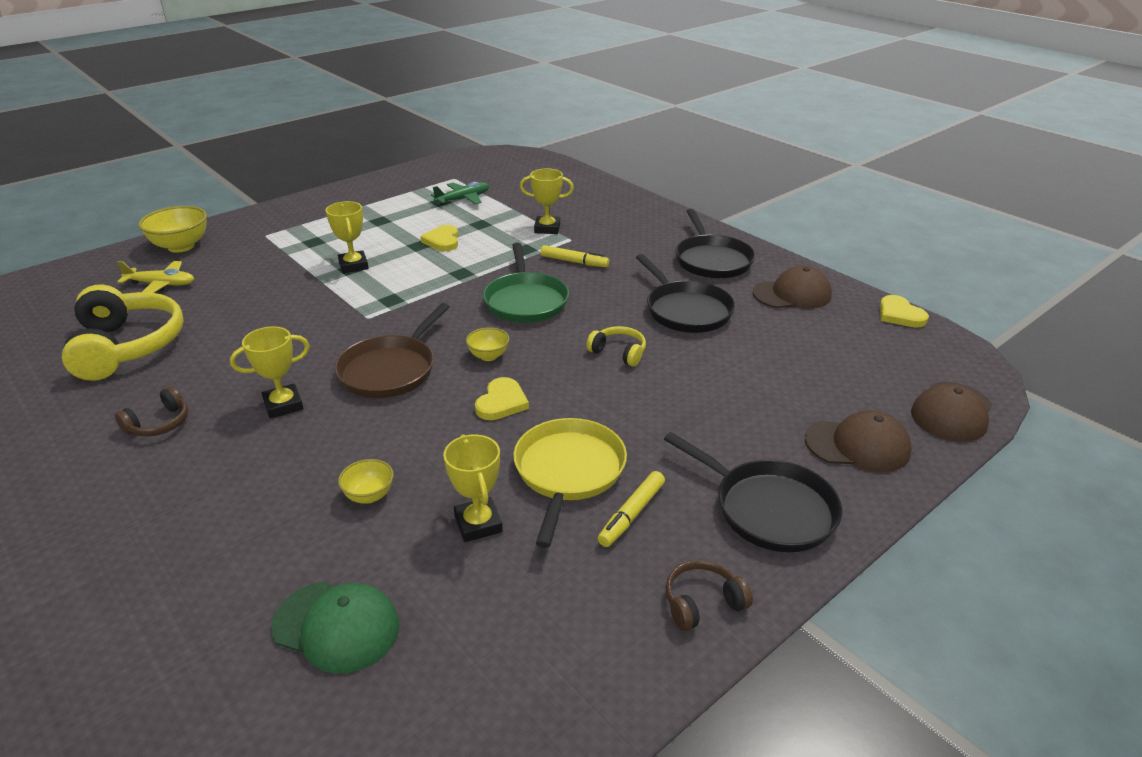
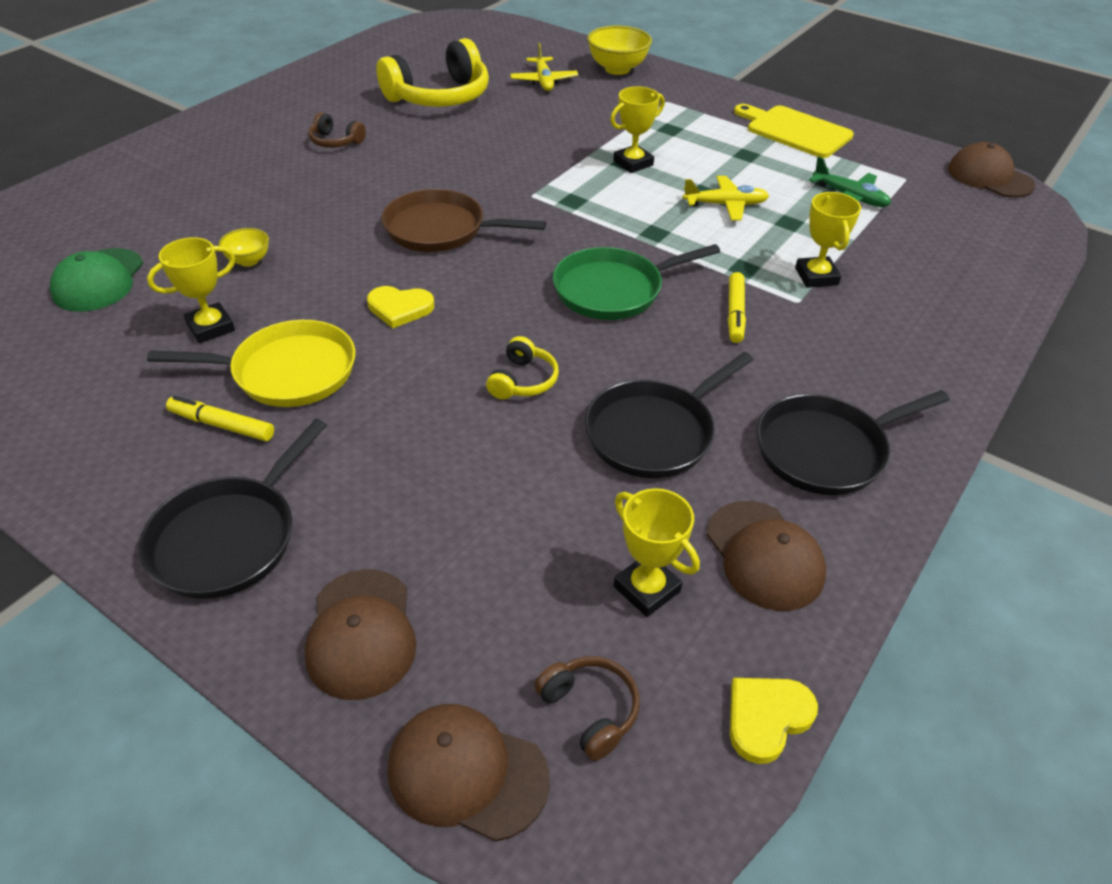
camera: 75 degrees right, 10 degrees up
(283, 405) = (371, 188): yellow trophy -> yellow trophy (647, 589)
(361, 198) = (795, 131): none -> yellow cutting board
(442, 241) = (726, 205): yellow heart -> yellow plane
(470, 156) = (989, 177): none -> brown cap
(488, 356) = (484, 284): yellow bowl -> none
(702, 603) = (91, 489): brown headphones -> brown headphones (590, 710)

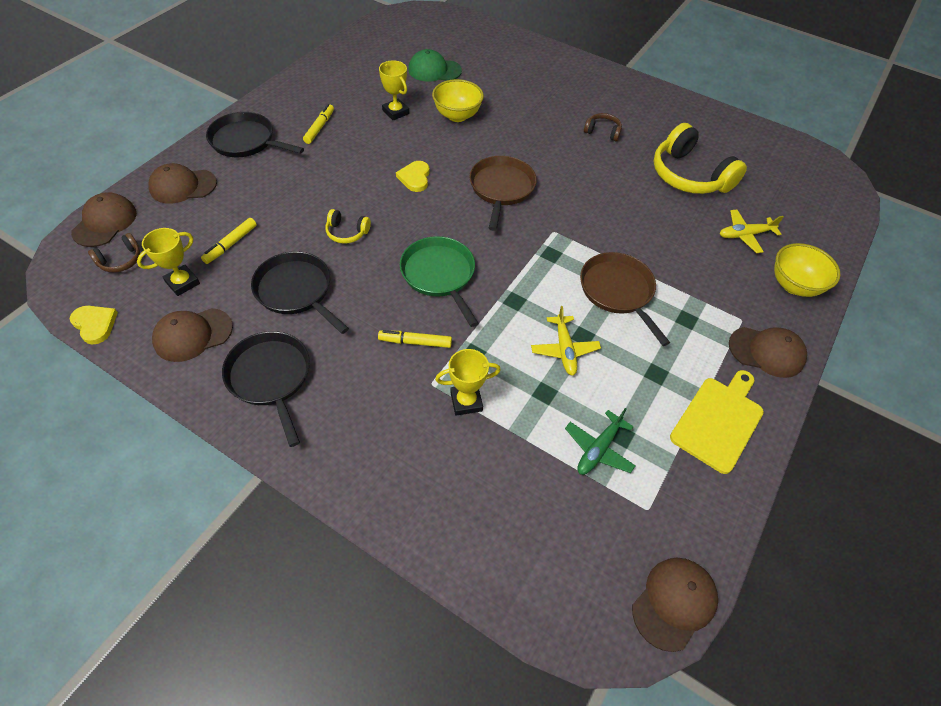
camera: 85 degrees right, 10 degrees up
(249, 261) = (457, 116): yellow bowl -> yellow bowl, size x1.80
(288, 372) = (358, 143): yellow pan -> none
(335, 141) = (602, 132): brown headphones -> brown headphones turned 90 degrees clockwise
(546, 528) = (231, 244): none -> yellow marker
(633, 163) = (618, 291): yellow trophy -> brown pan
(706, 96) = (766, 352): none -> brown cap

